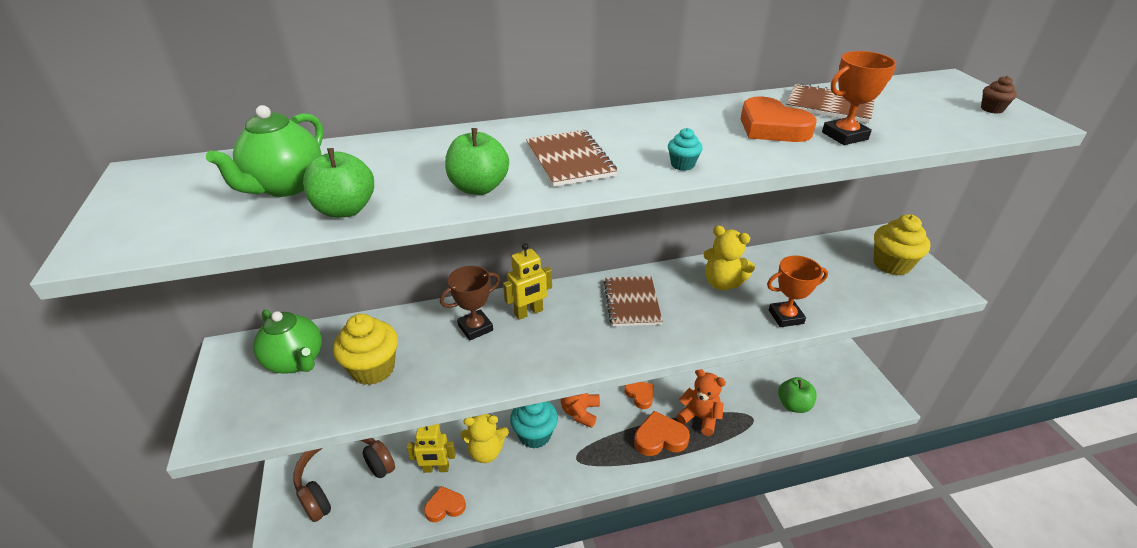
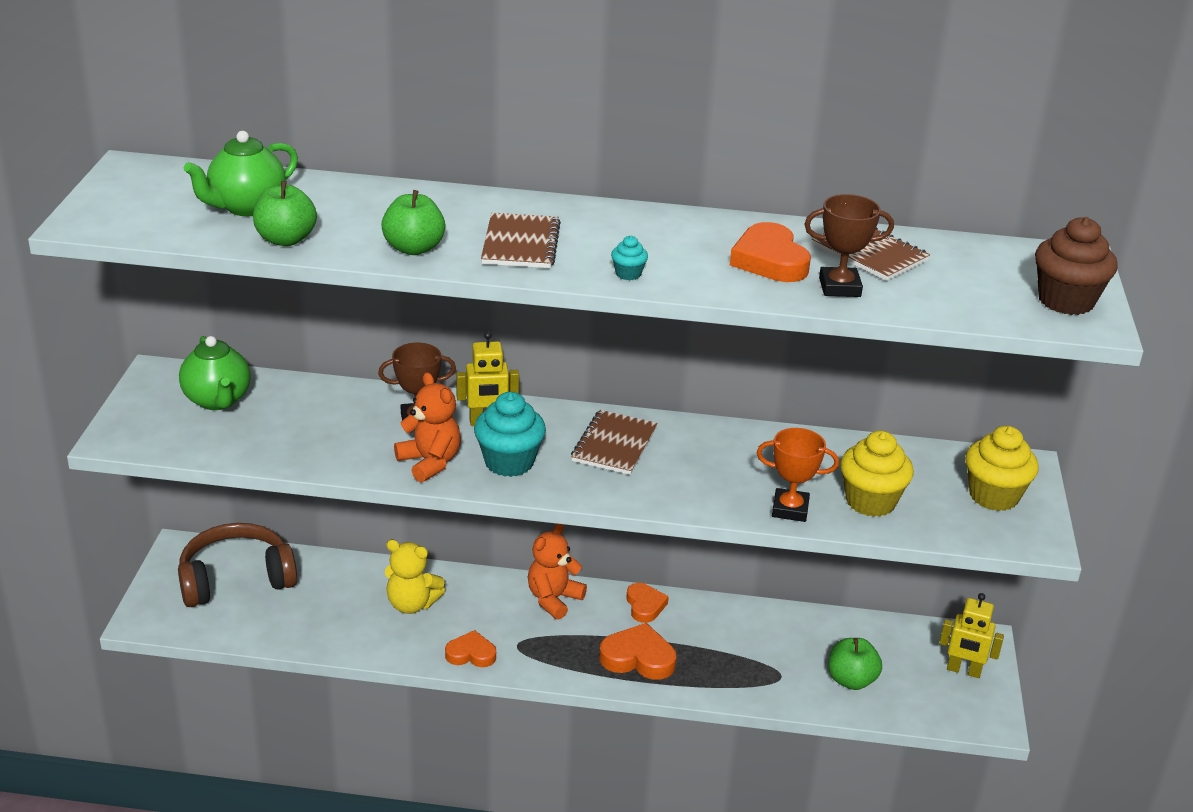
camera: 20 degrees right, 5 degrees down
(373, 369) = (290, 428): yellow cupcake -> yellow cupcake (870, 501)
(436, 469) = (344, 602): yellow robot -> yellow robot (963, 671)
(445, 506) = (335, 641): orange heart -> orange heart (471, 654)
(535, 435) = (481, 605): turquoise cupcake -> turquoise cupcake (509, 462)
(699, 418) = (707, 653): orange teddy bear -> orange teddy bear (430, 462)
(722, 283) = (744, 455): yellow teddy bear -> none
(844, 136) = (839, 287): orange trophy -> brown trophy
(991, 109) = (1066, 301): brown cupcake -> brown cupcake, size x2.16

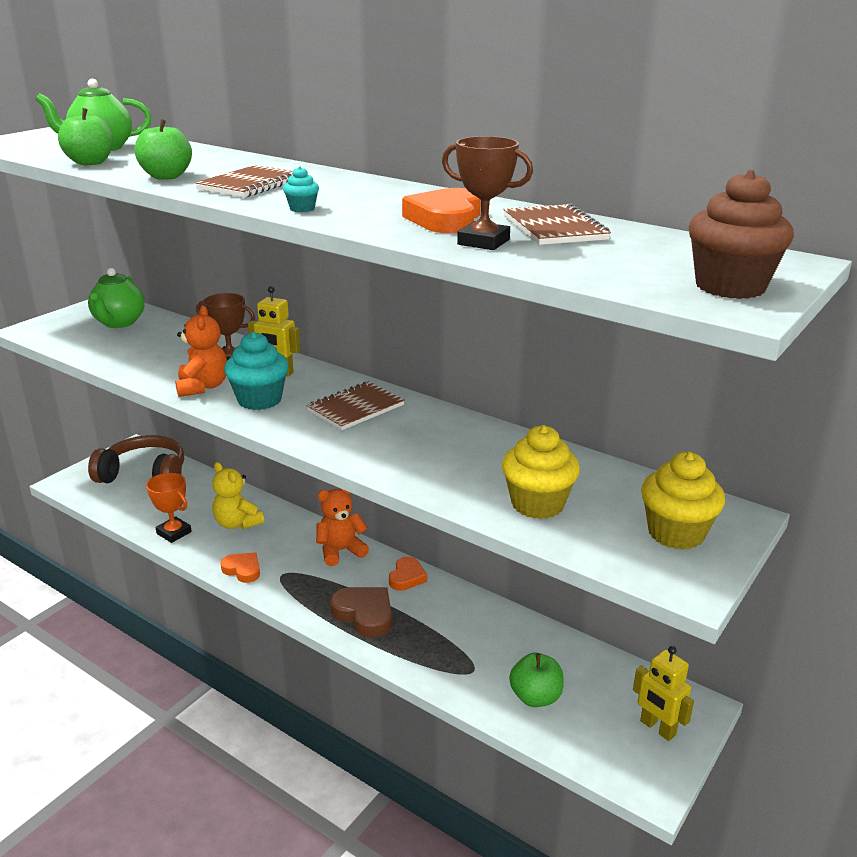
camera: 30 degrees right, 5 degrees down
(638, 658) = (364, 614): orange heart -> brown heart
(790, 509) = (451, 490): orange trophy -> orange trophy (174, 533)

